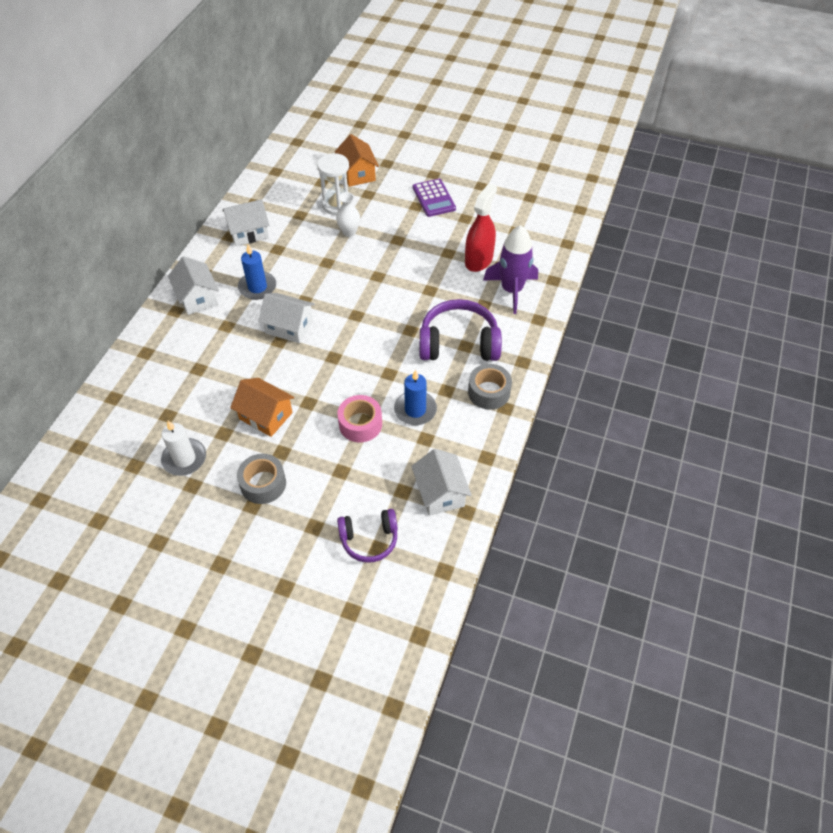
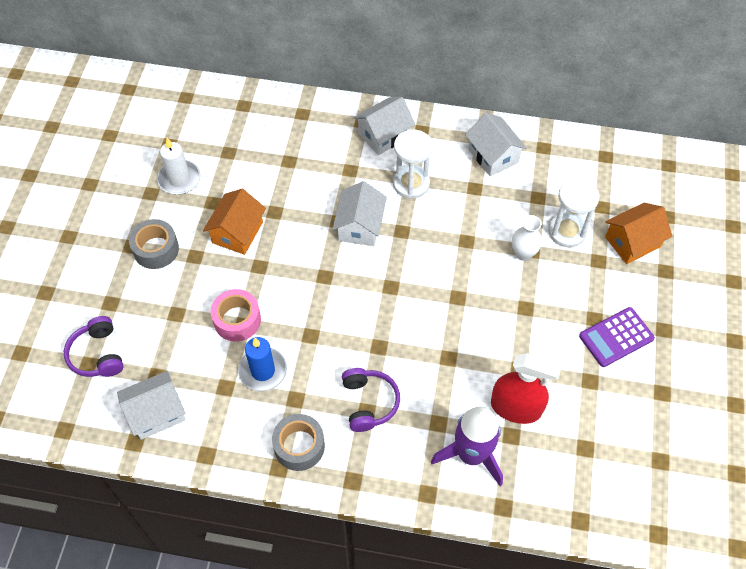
camera: 80 degrees right, 5 degrees up
(257, 287) = (411, 183): blue candle -> white hourglass
(459, 343) = (369, 403): purple headphones -> purple headphones, size x0.62

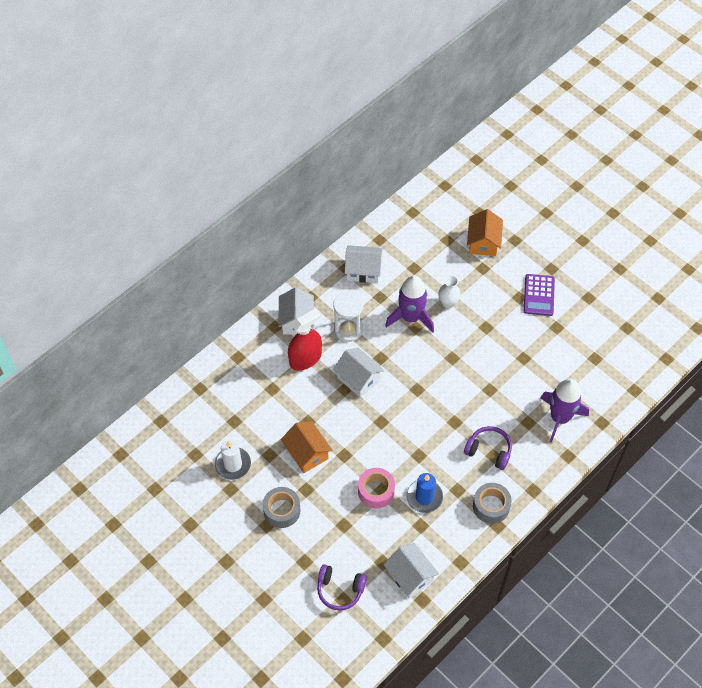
camera: 55 degrees left, 0 degrees up
(156, 413) = (410, 576): white house -> white house turned 45 degrees counterclockwise
(474, 230) = (411, 317): none -> purple rocket
(516, 407) = (546, 376): red spray bottle -> red spray bottle (305, 358)
(567, 231) = (450, 270): white hourglass -> none

